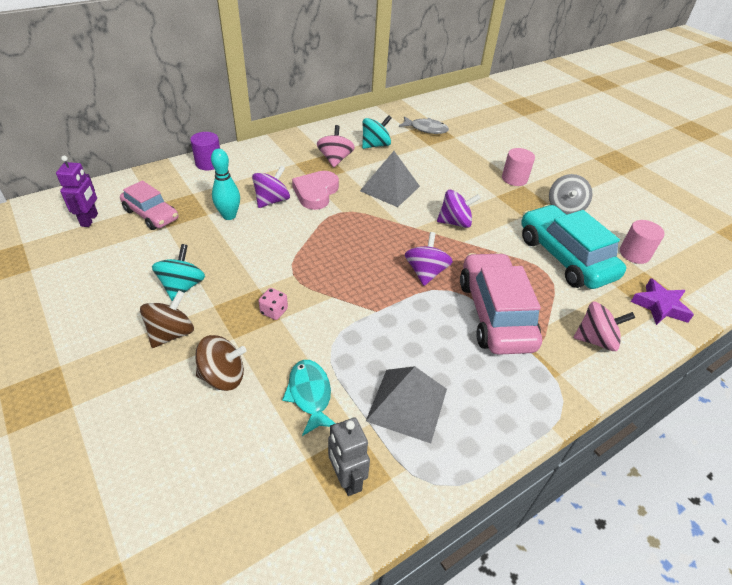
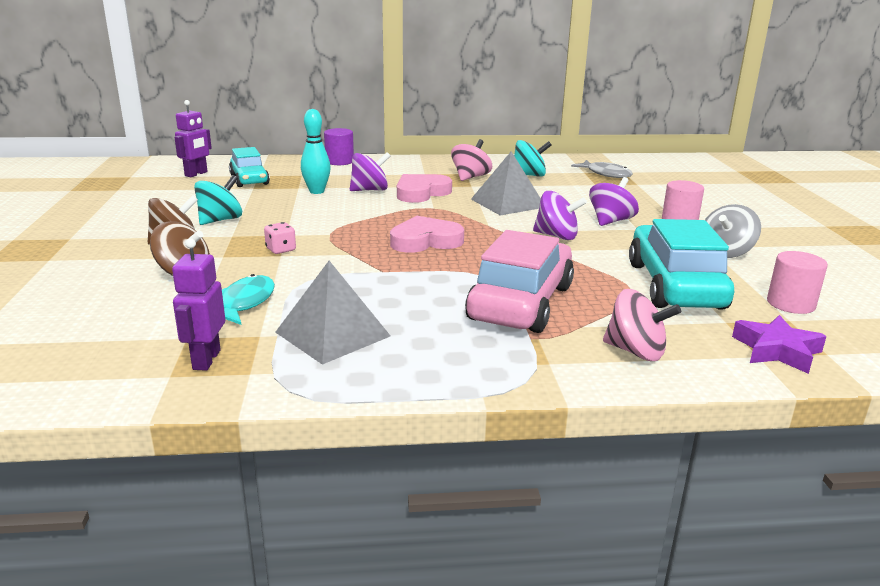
camera: 30 degrees right, 20 degrees down
(151, 214) = (249, 179): pink car -> turquoise car
(346, 479) = (206, 360): grey robot -> purple robot
(373, 259) = (425, 241): none -> pink heart
(425, 272) = (474, 260): purple spinning top -> purple spinning top (610, 221)

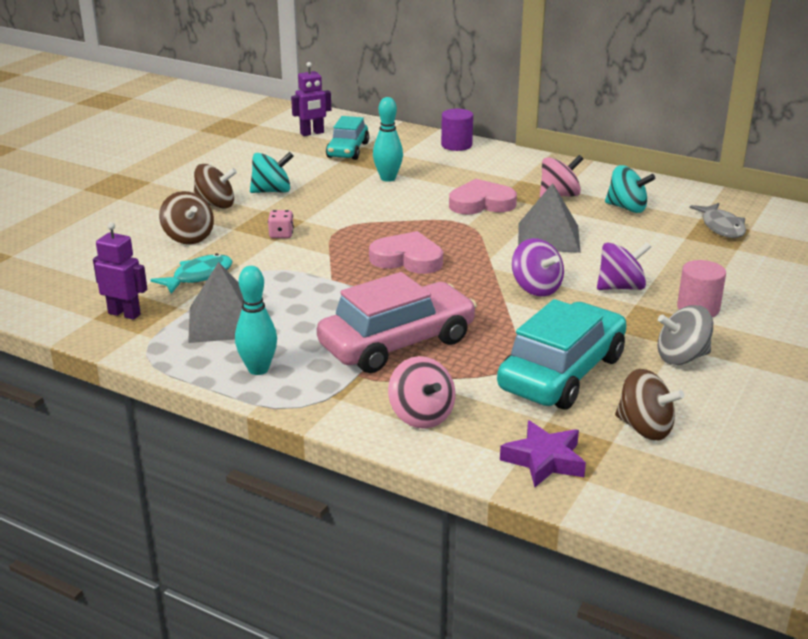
camera: 35 degrees right, 5 degrees up
(206, 360) = (124, 314): purple robot -> purple robot turned 75 degrees clockwise
(370, 190) = (437, 188): purple spinning top -> none
(433, 364) = (258, 369): none -> turquoise bowling pin
(790, 304) = (644, 428): pink cylinder -> brown spinning top

